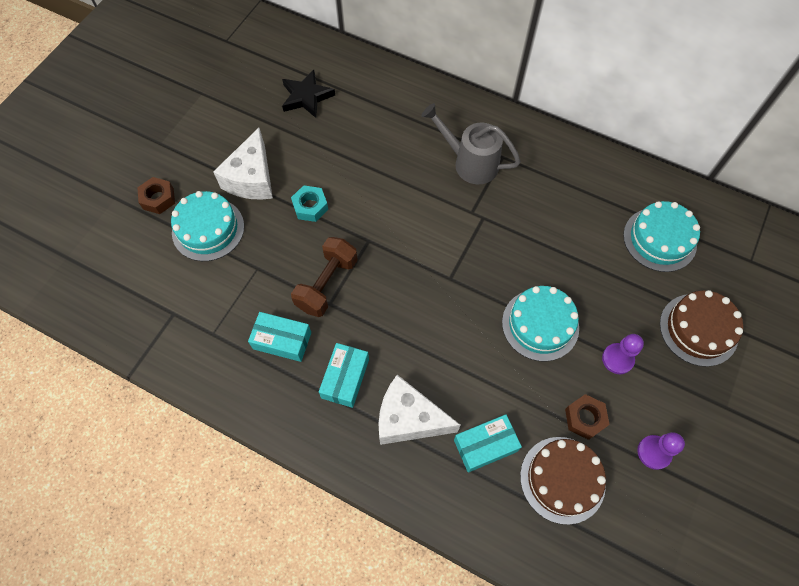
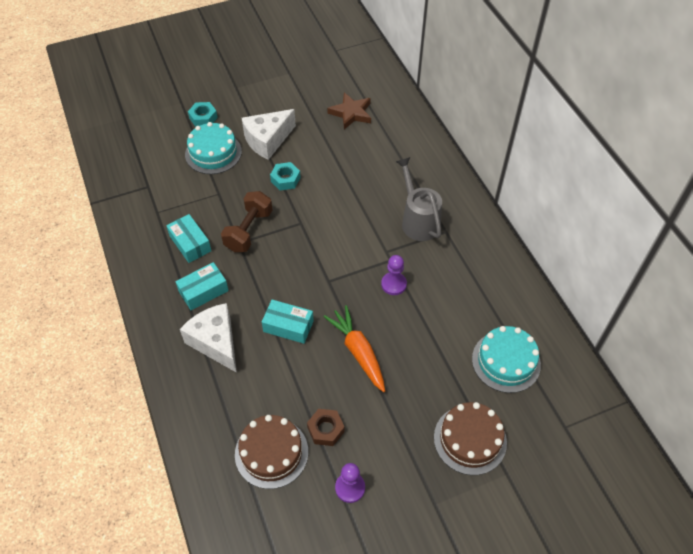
camera: 40 degrees right, 10 degrees down
(158, 199) = (203, 118): brown nut -> turquoise nut
(306, 97) = (351, 113): black star -> brown star
(327, 284) = (248, 230): brown dumbbell -> brown dumbbell turned 45 degrees counterclockwise
(485, 445) = (245, 394): turquoise box -> turquoise box (288, 326)
(540, 324) = (358, 351): turquoise cake -> orange carrot
(617, 359) = (388, 412): purple pawn -> purple pawn (393, 284)

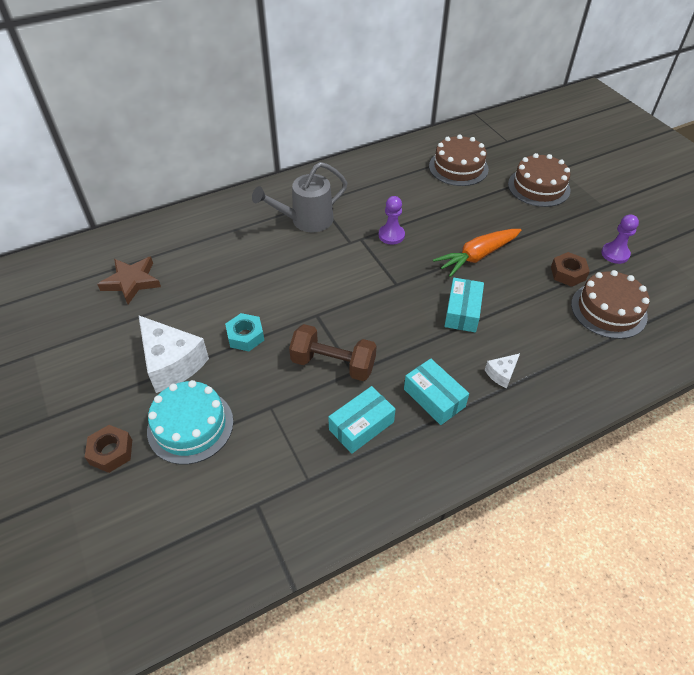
camera: 95 degrees left, 5 degrees down
(203, 118) = (111, 452): turquoise nut -> brown nut
(216, 342) = (501, 374): white cheese -> white cheese, size x0.46
(506, 361) = (458, 167): turquoise cake -> brown cake

